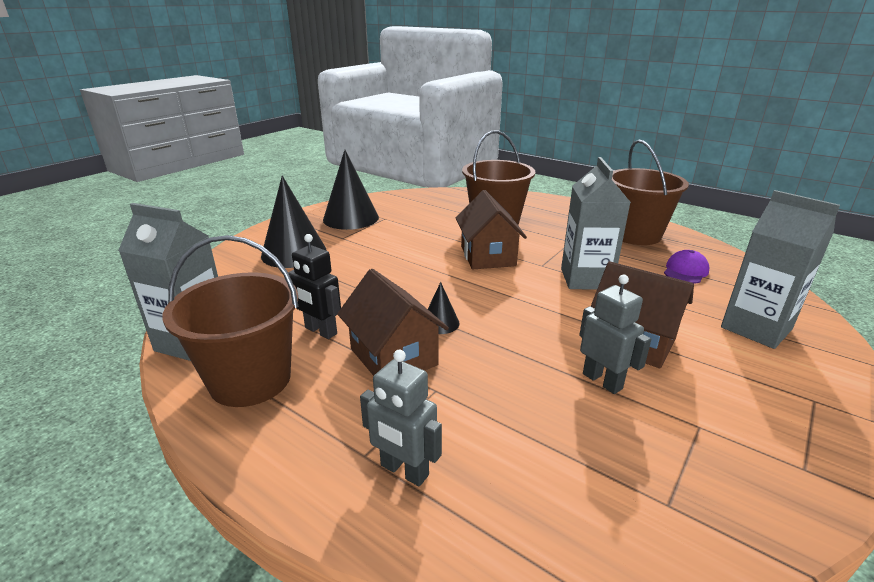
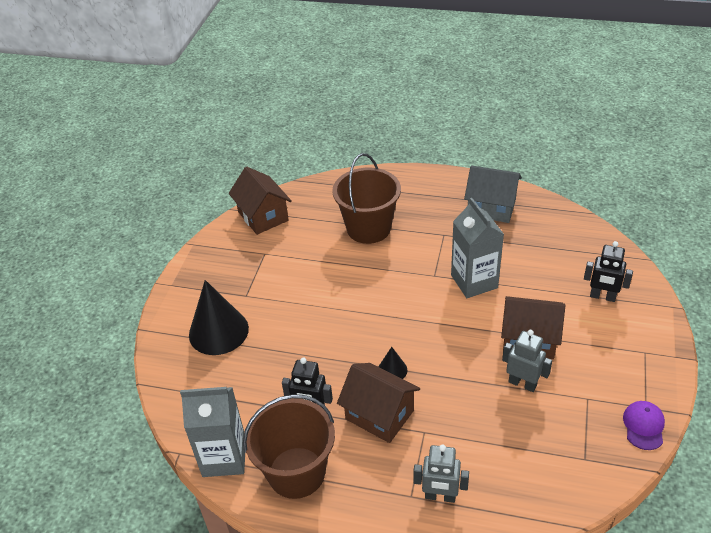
camera: 20 degrees left, 15 degrees up
(351, 218) = (233, 264): black cone -> none
(488, 256) = (386, 278): brown house -> brown house (263, 216)
(635, 234) = (491, 208): brown bucket -> grey house
(685, 271) = (542, 246): purple cap -> purple cap (643, 426)
(756, 328) = (602, 297): grey carton -> black robot

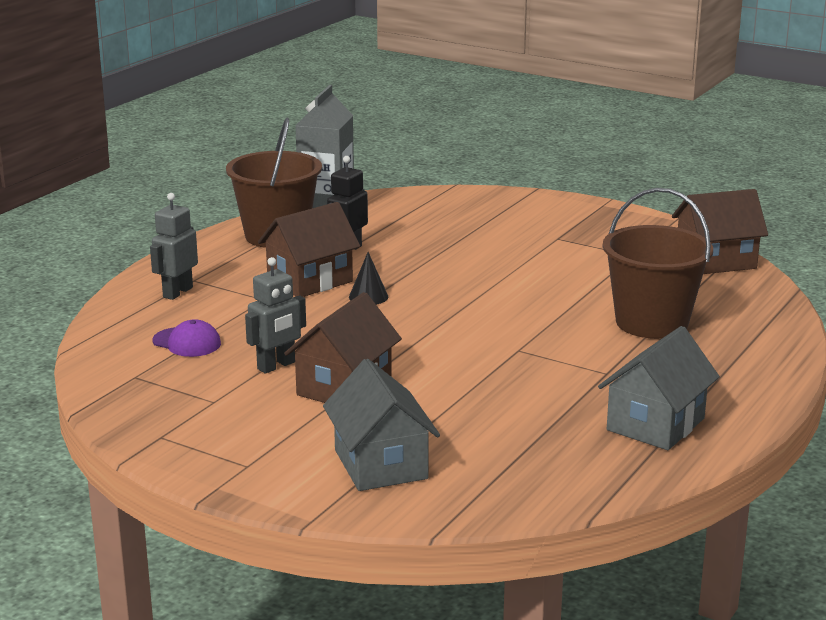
camera: 105 degrees right, 20 degrees down
(218, 331) = (505, 220): black cone -> none
(474, 281) = (485, 374): grey carton -> none
(602, 297) = (380, 464): black robot -> grey house
(643, 426) = (136, 425): purple cap -> purple cap (187, 342)

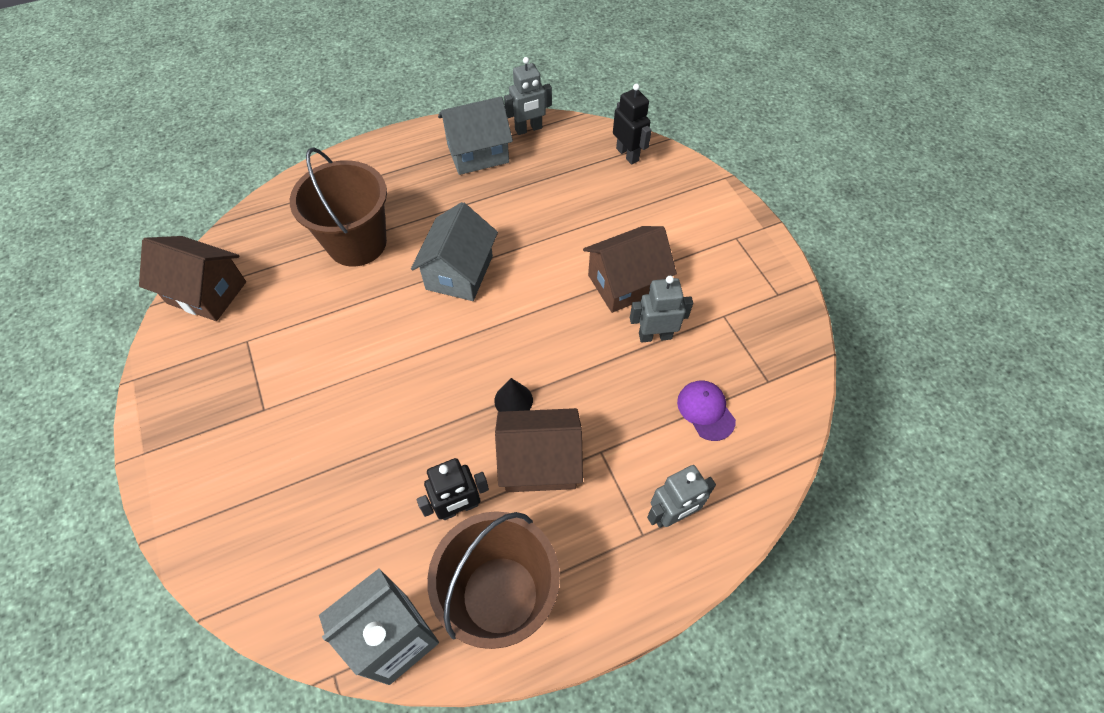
camera: 145 degrees left, 35 degrees up
(380, 464) = (658, 199): grey house -> grey house (459, 272)
(471, 494) = (627, 154): none -> black robot
(635, 470) = (528, 129): none -> grey robot

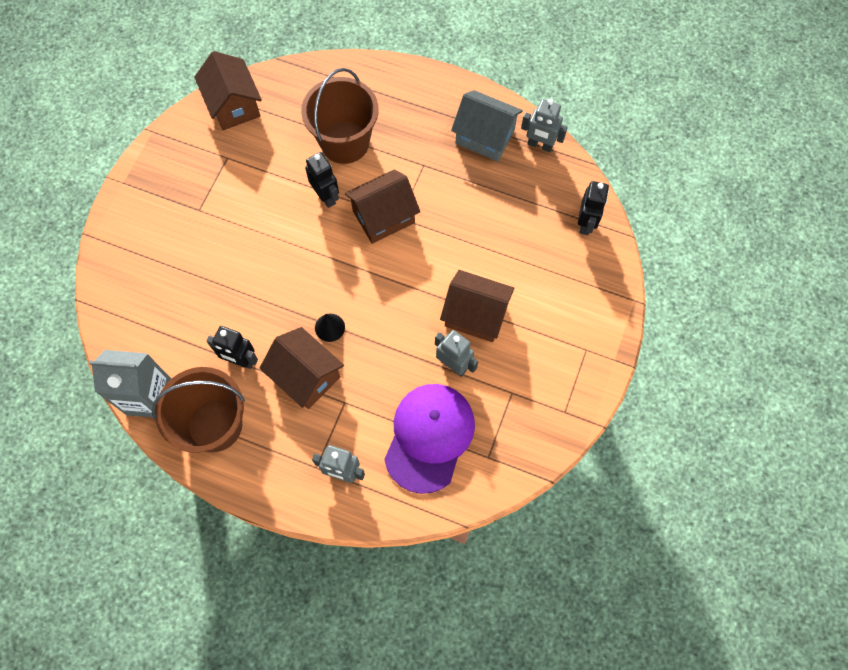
camera: 45 degrees right, 10 degrees up
(386, 297) = (326, 196): none -> black robot
(459, 272) = (383, 217): grey house -> brown house
(705, 411) = (429, 437): purple cap -> purple cap, size x2.08

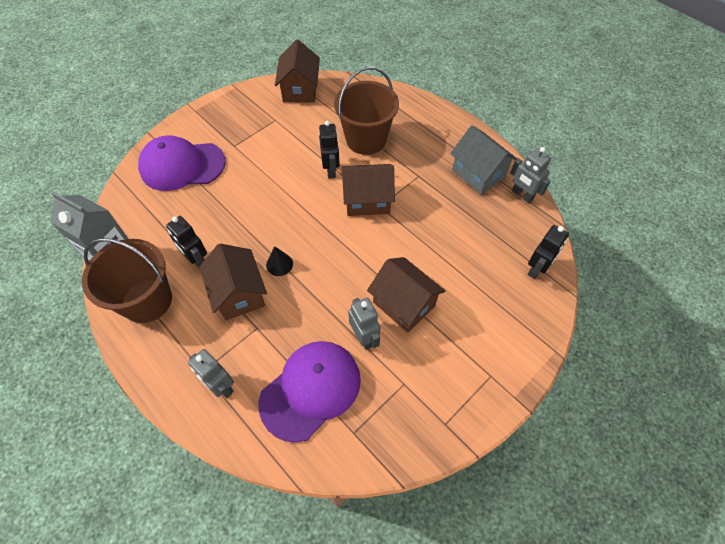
camera: 25 degrees right, 10 degrees down
(154, 259) = (182, 166): none -> purple cap

